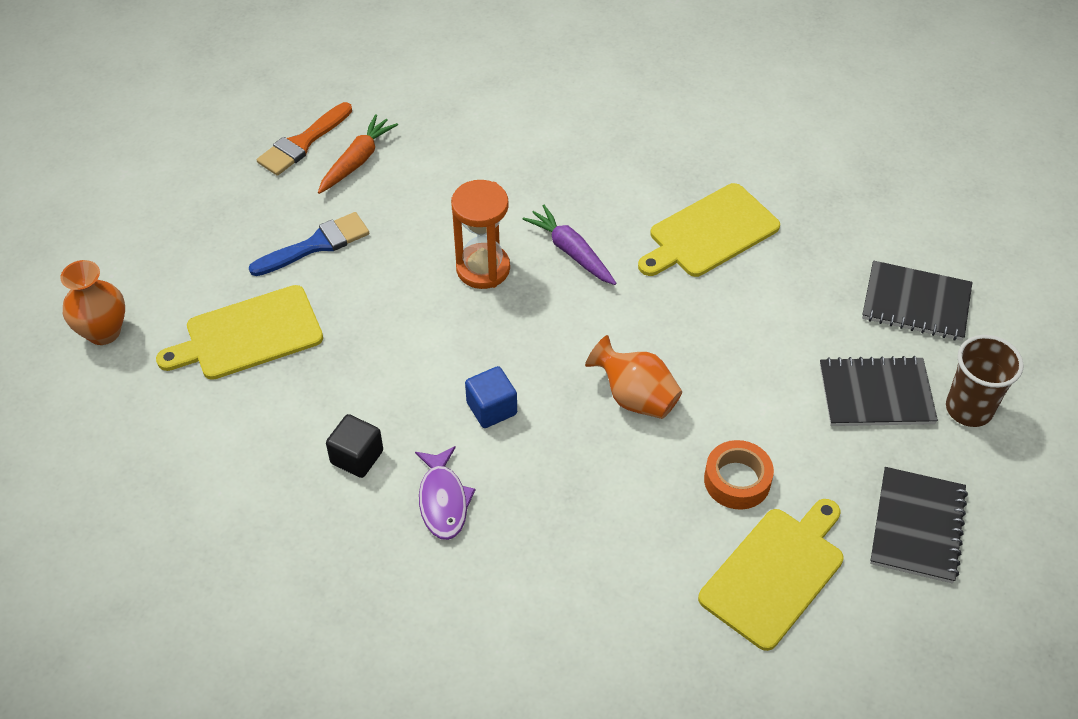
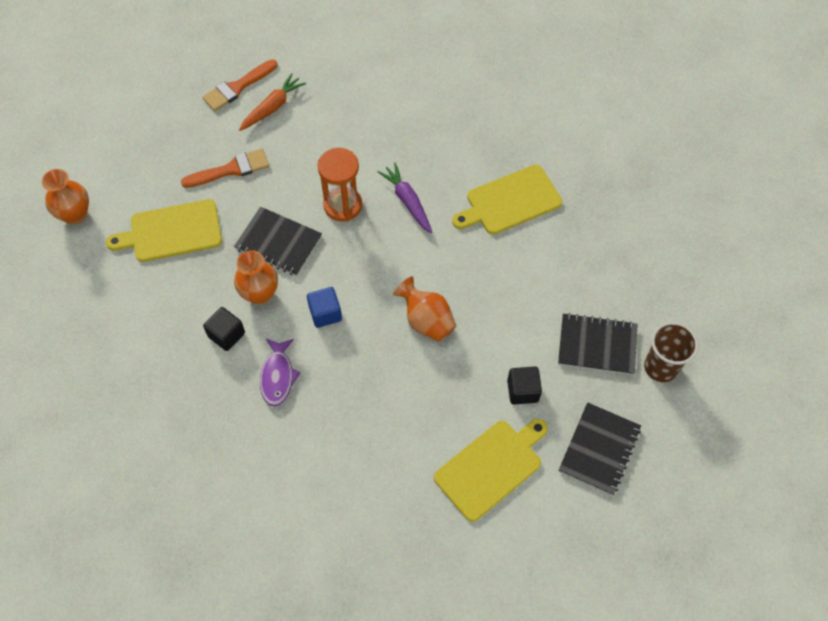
camera: 10 degrees right, 10 degrees up
(316, 245) = (231, 169): blue brush -> orange brush
(393, 396) = (260, 294): none -> orange vase
(737, 480) = (482, 394): orange tape -> none
(791, 467) = (522, 391): none -> black cube
(916, 303) = (645, 279): black notebook -> black notebook (278, 243)

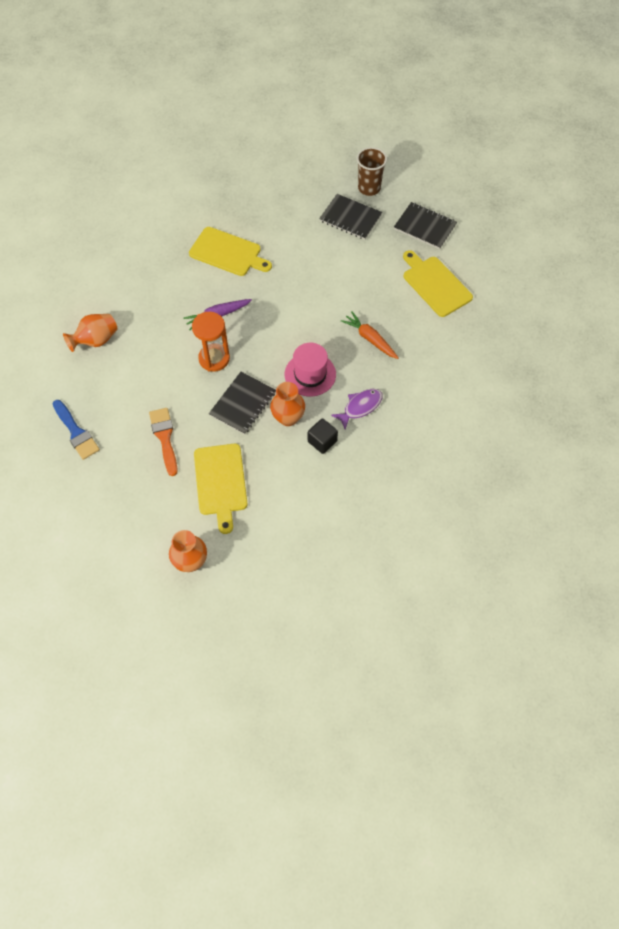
camera: 85 degrees left, 0 degrees up
(237, 87) = (76, 432): orange brush -> blue brush
(272, 107) = (104, 405): orange carrot -> orange carrot (370, 339)
(278, 376) = (360, 407): purple fish -> purple fish turned 45 degrees counterclockwise
(325, 313) = (310, 374): blue cube -> pink hat
(426, 320) = (322, 312): orange vase -> orange vase (96, 340)
(510, 201) = (228, 253): yellow cutting board -> yellow cutting board turned 45 degrees counterclockwise
(522, 391) = (381, 262): black cube -> none
(597, 345) = (350, 218): black notebook -> black notebook turned 75 degrees counterclockwise

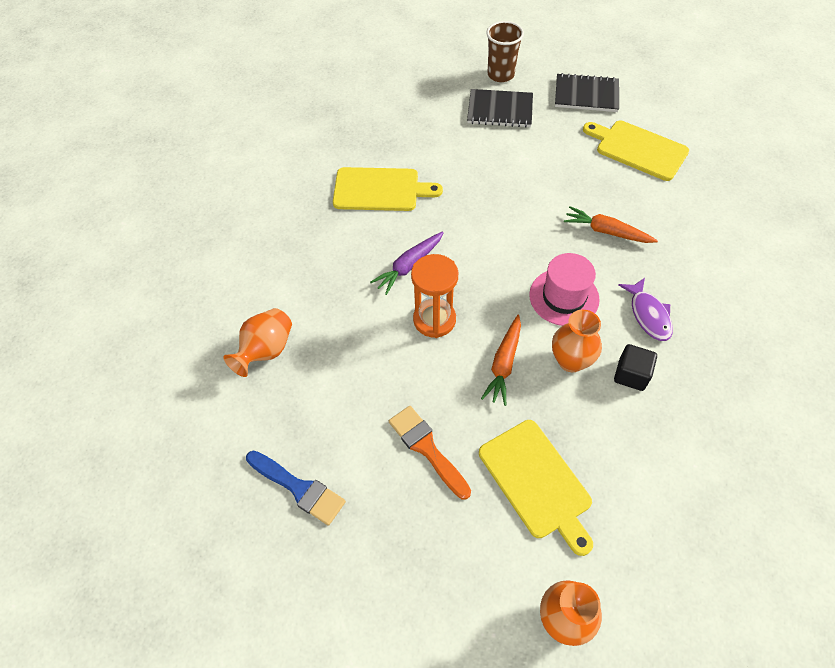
camera: 20 degrees left, 5 degrees down
(243, 404) = (504, 364): black notebook -> orange carrot
(360, 407) = (648, 315): purple fish -> purple fish turned 135 degrees clockwise

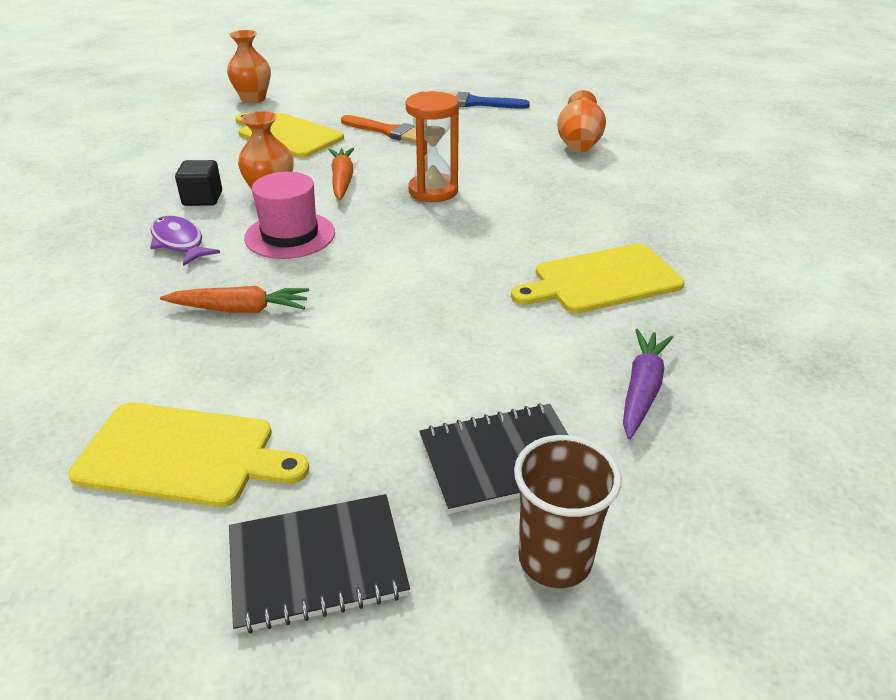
camera: 155 degrees right, 20 degrees down
(409, 266) = (494, 220): purple carrot -> purple carrot (642, 389)

